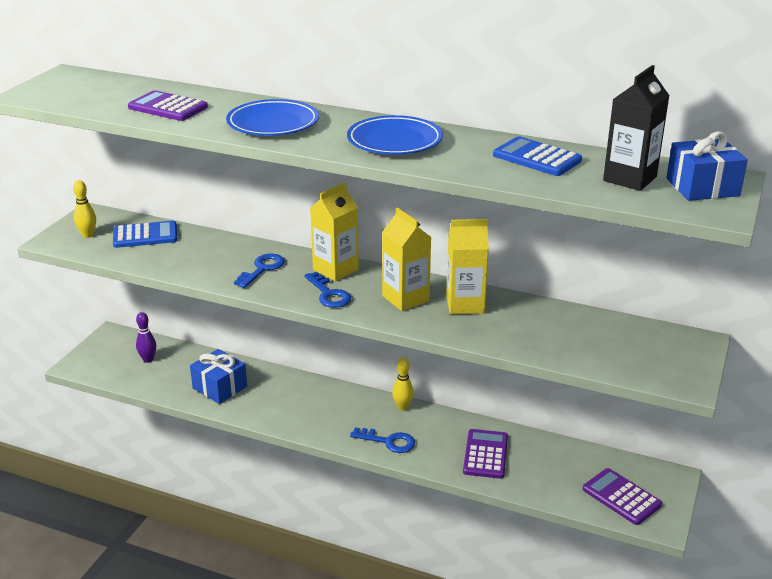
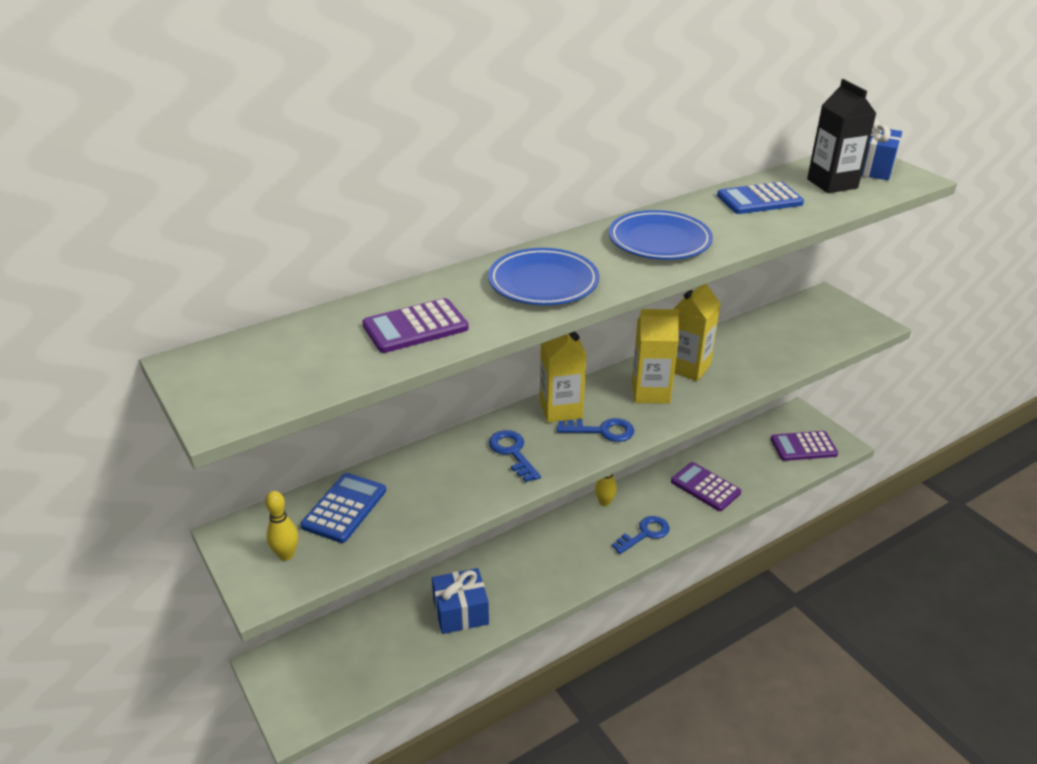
camera: 55 degrees left, 5 degrees up
(148, 359) = (351, 650): purple bowling pin -> none

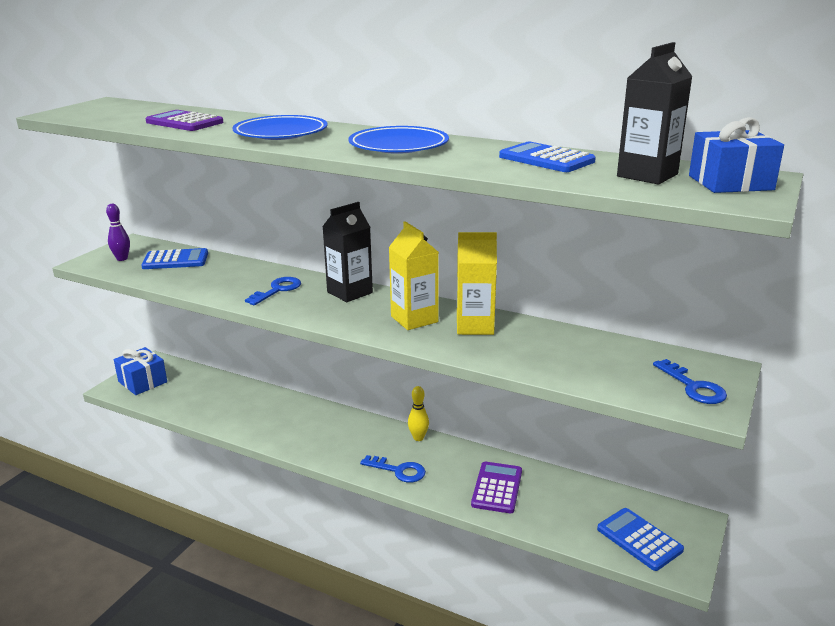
camera: 60 degrees right, 10 degrees down
(286, 555) = (122, 259): yellow bowling pin -> purple bowling pin
(460, 612) = (243, 412): blue gift -> blue gift (142, 382)
(560, 409) = (349, 292): yellow carton -> black carton
(602, 431) = (337, 313): blue key -> blue key (693, 387)
(803, 446) = (639, 539): purple calculator -> blue calculator

